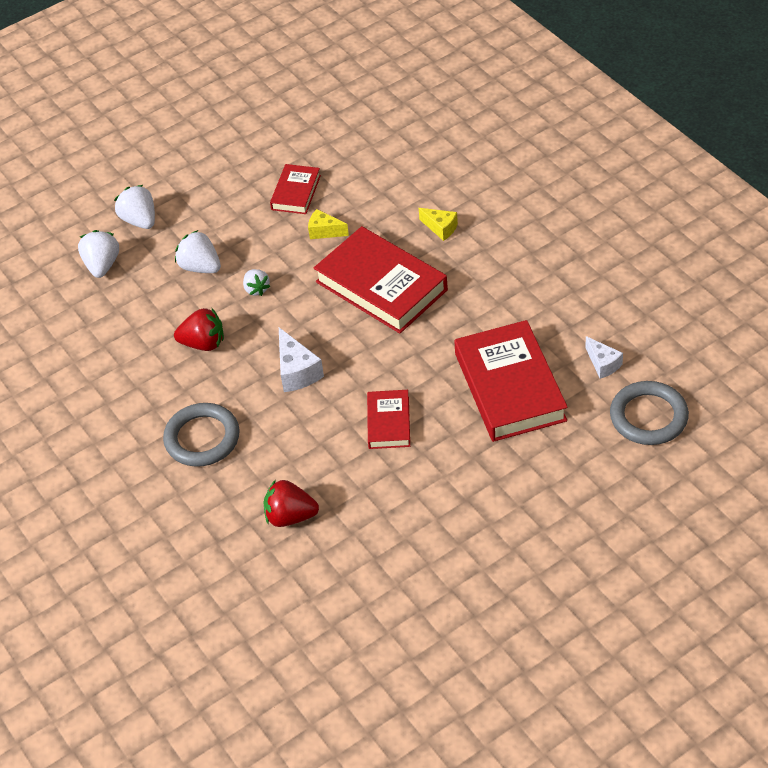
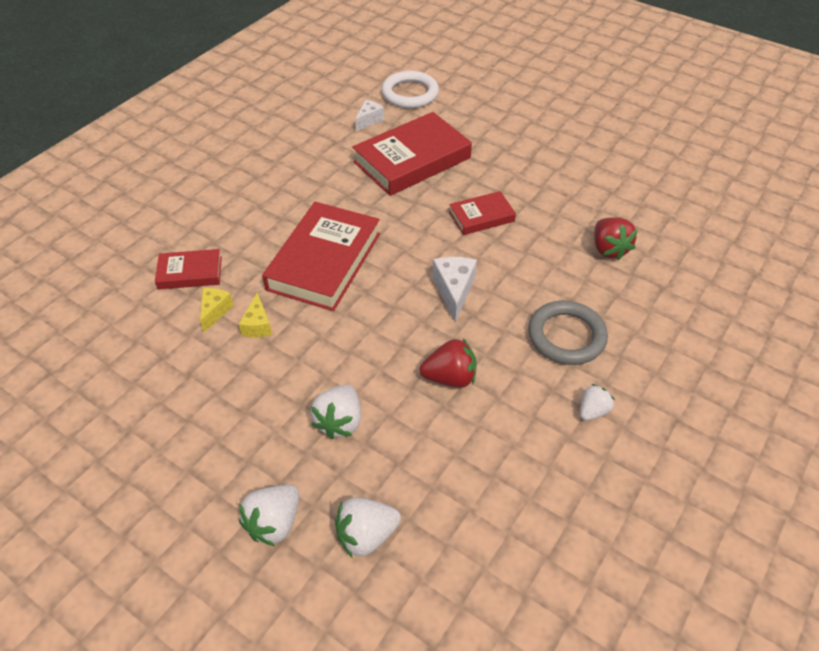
camera: 115 degrees left, 0 degrees up
(203, 343) = (450, 377): red strawberry -> red strawberry turned 105 degrees clockwise
(256, 289) = (358, 357): white strawberry -> white strawberry (592, 411)
(296, 192) = (199, 369): red book -> red book (190, 273)
(297, 371) = (454, 291): white cheese -> white cheese turned 45 degrees counterclockwise
(440, 228) = (236, 239): yellow cheese -> yellow cheese (215, 311)
(648, 417) = (410, 93): grey ring -> white ring

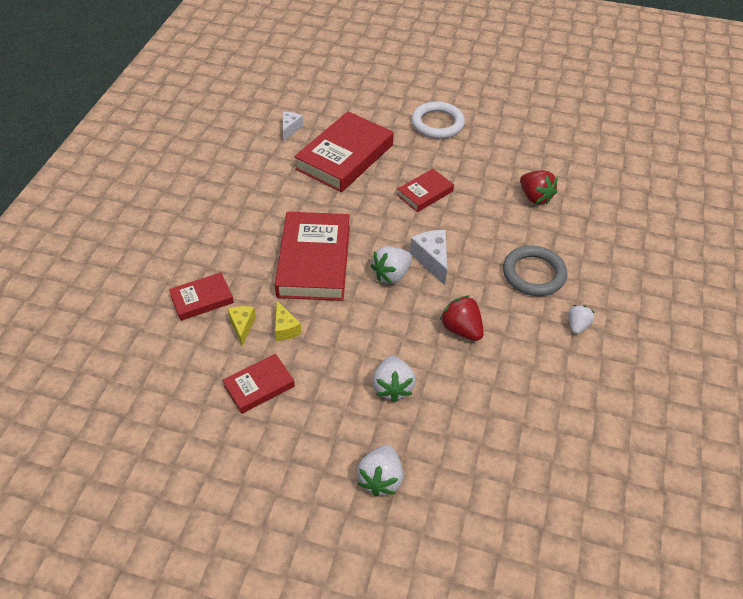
camera: 20 degrees left, 0 degrees up
(199, 379) = (259, 386): none -> red book
(366, 535) = (455, 466): white strawberry -> white strawberry (391, 275)
(410, 93) = (314, 98): white ring -> white ring (437, 123)
(450, 377) = (461, 329): red strawberry -> red strawberry turned 105 degrees counterclockwise

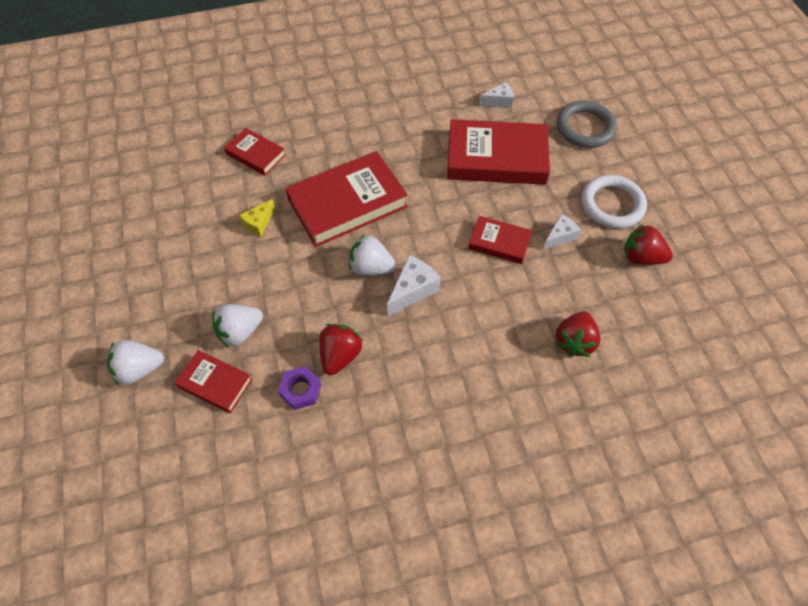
camera: 60 degrees right, 10 degrees up
(242, 326) = (243, 195): yellow cheese -> none
(259, 386) = (190, 238): red book -> red book (215, 383)
(444, 161) = (559, 236): none -> white cheese
(477, 368) = (300, 390): none -> purple nut
(491, 133) = (641, 257): none -> red strawberry
(533, 274) = (457, 388): grey ring -> grey ring (585, 128)
(577, 326) = (412, 460): white strawberry -> none

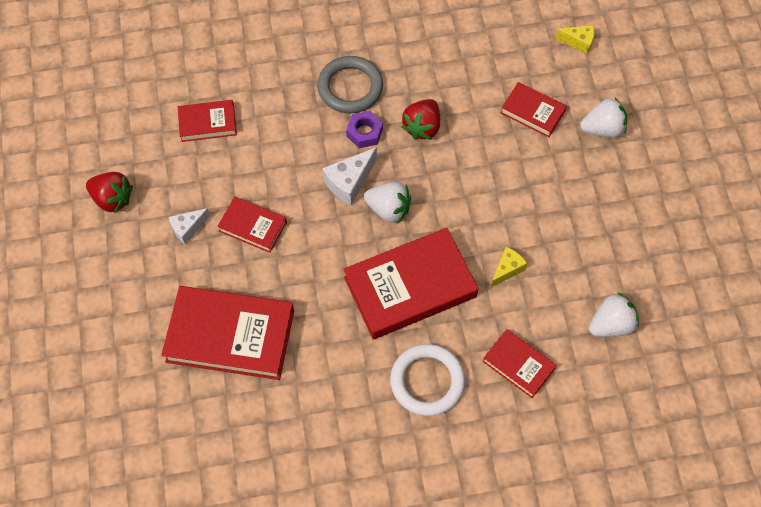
camera: 175 degrees left, 5 degrees up
(144, 485) = (578, 42): none -> yellow cheese
(240, 332) = (516, 155): white strawberry -> white strawberry (611, 324)
(300, 390) = (457, 101): purple nut -> purple nut (364, 132)
(498, 102) = (206, 426): white cheese -> none
(574, 341) = (208, 123): red strawberry -> red book
(585, 128) = (109, 373): grey ring -> grey ring (350, 87)
(612, 205) = (118, 262): white ring -> white ring (427, 381)

